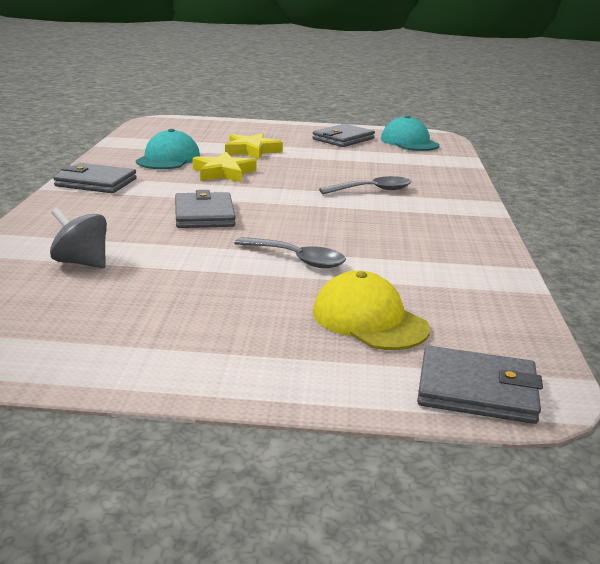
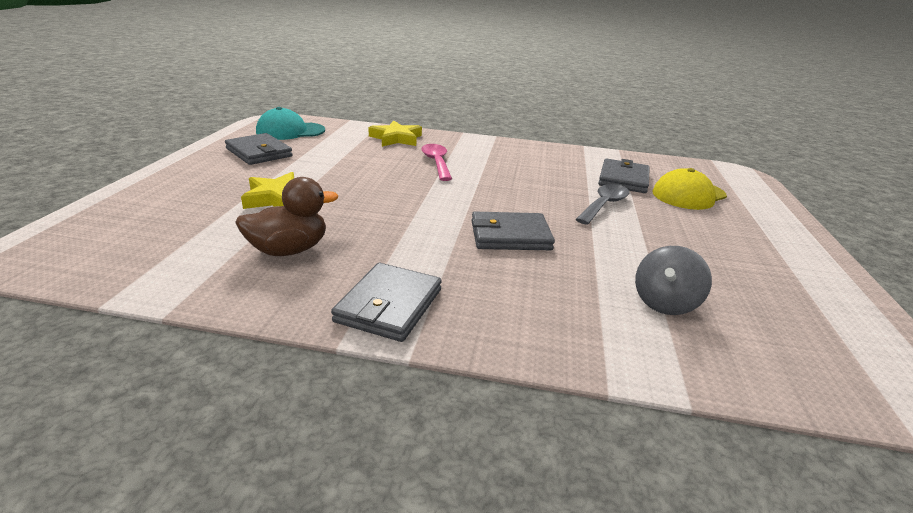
camera: 85 degrees left, 5 degrees up
(168, 159) = (289, 250): turquoise cap -> brown duck
(223, 173) = (367, 219): yellow star -> yellow star (396, 138)
(373, 190) = (436, 162): grey spoon -> pink spoon
(477, 390) = (746, 182): grey wallet -> grey wallet (623, 179)

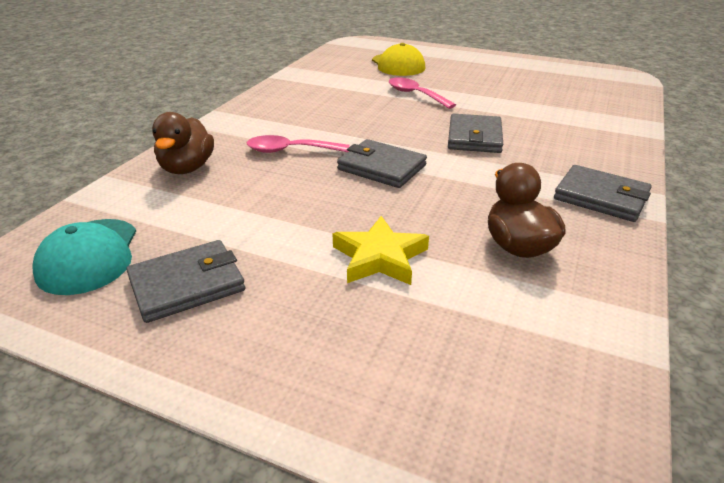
camera: 75 degrees left, 5 degrees up
(396, 138) = (187, 168): yellow star -> brown duck
(604, 205) = (415, 95): grey spoon -> pink spoon
(623, 179) = (362, 78): grey wallet -> grey wallet (382, 167)
(665, 303) = (563, 106): grey spinning top -> none

